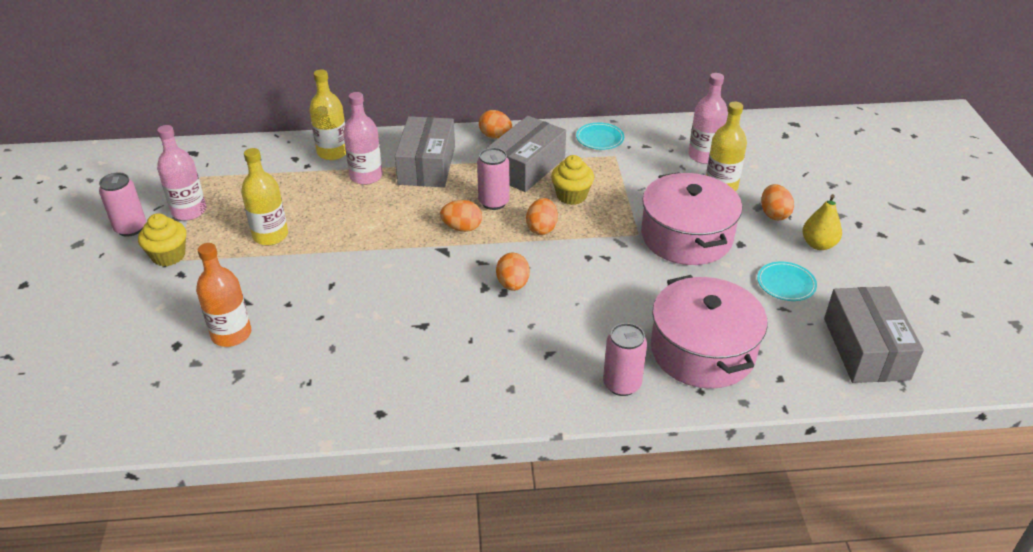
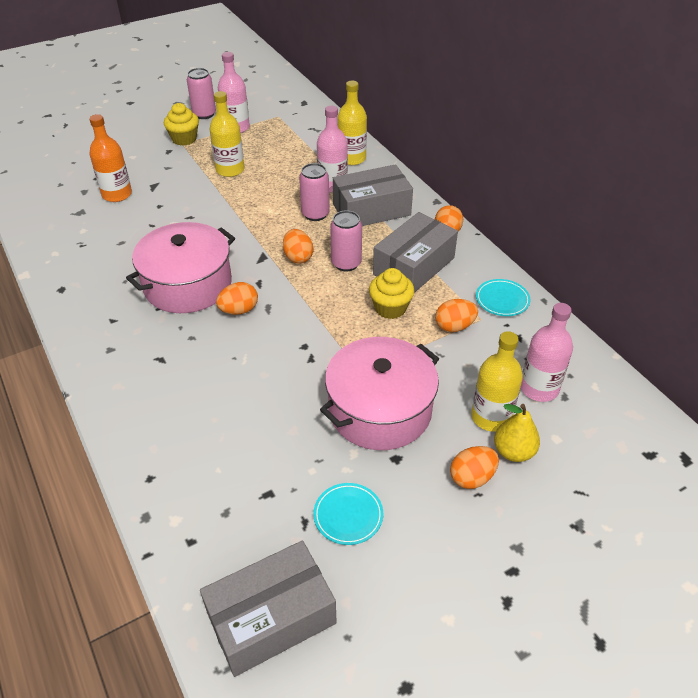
camera: 65 degrees right, 5 degrees up
(526, 167) = (414, 266): grey box -> grey box turned 60 degrees counterclockwise
(541, 228) = (327, 304): orange egg -> orange egg (454, 326)
(622, 384) = (138, 418): pink can -> pink can (315, 214)
(702, 351) = (206, 466): pink pot -> pink pot (188, 284)
(818, 244) = (441, 534): yellow pear -> yellow pear (513, 451)

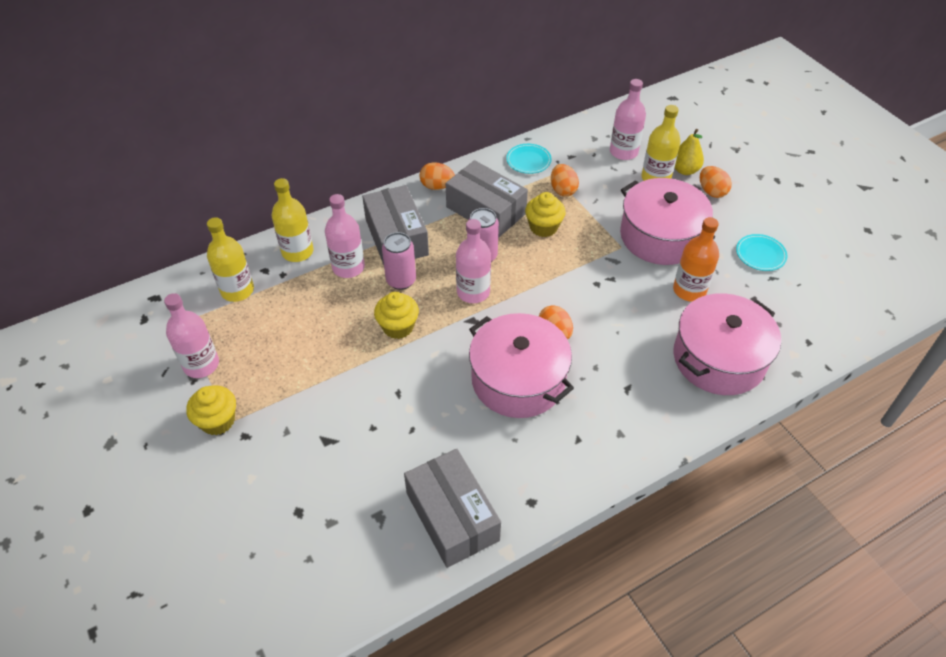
camera: 90 degrees left, 5 degrees up
(117, 194) = (343, 479): orange bottle -> orange bottle (689, 290)
(182, 441) = (719, 358): none -> pink pot
(204, 114) = (154, 405): pink can -> none
(230, 170) = (303, 362): yellow bottle -> yellow bottle (237, 290)
(260, 214) = (398, 327): none -> yellow cupcake
(271, 618) = (849, 292): grey box -> grey box (452, 516)
(298, 257) = (473, 292): orange egg -> pink bottle

